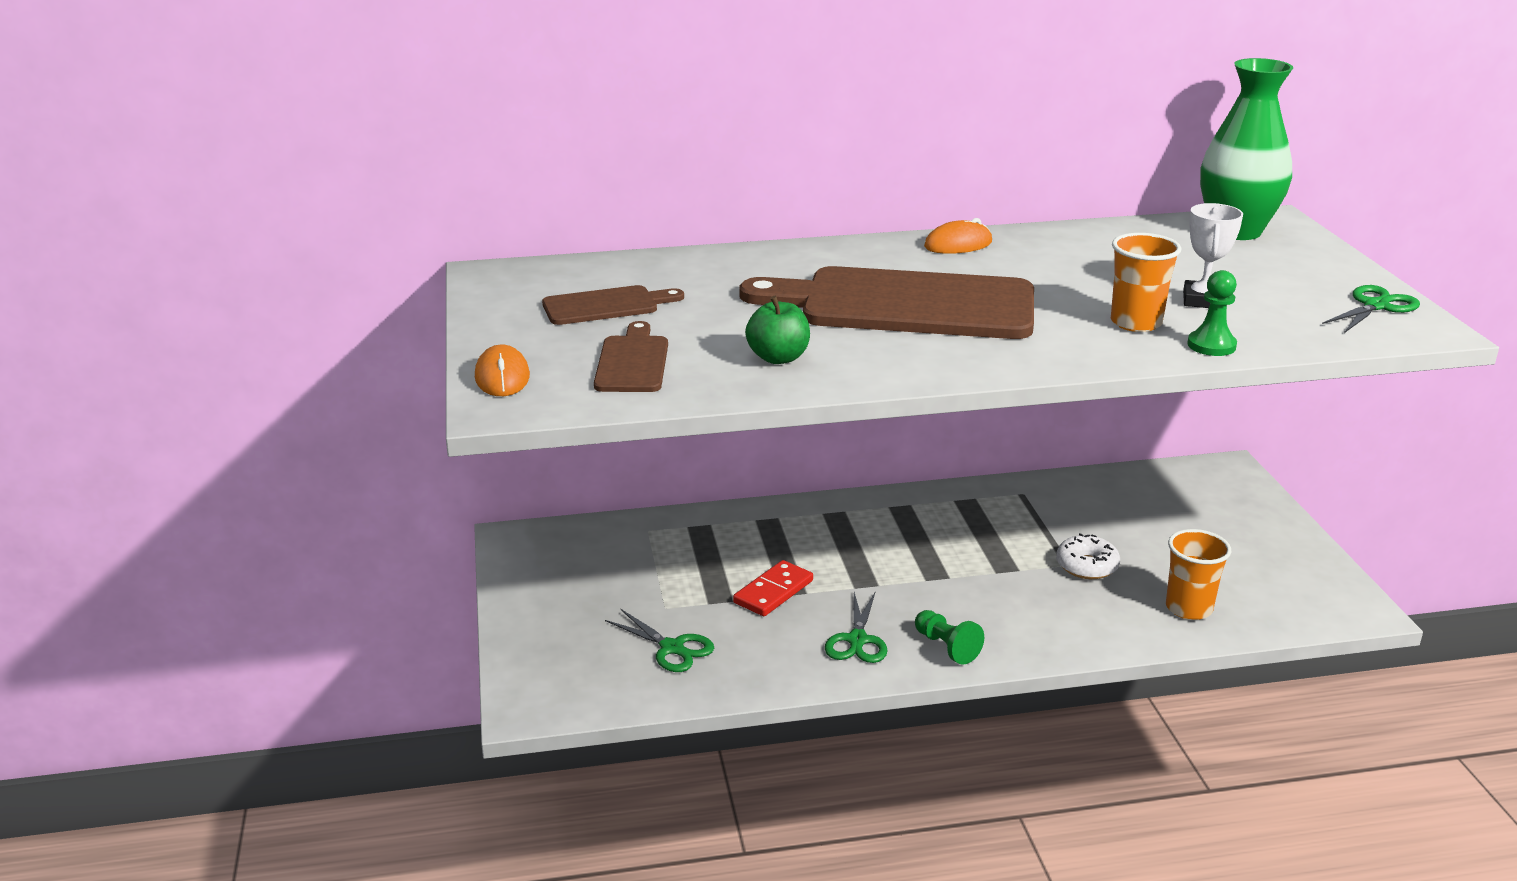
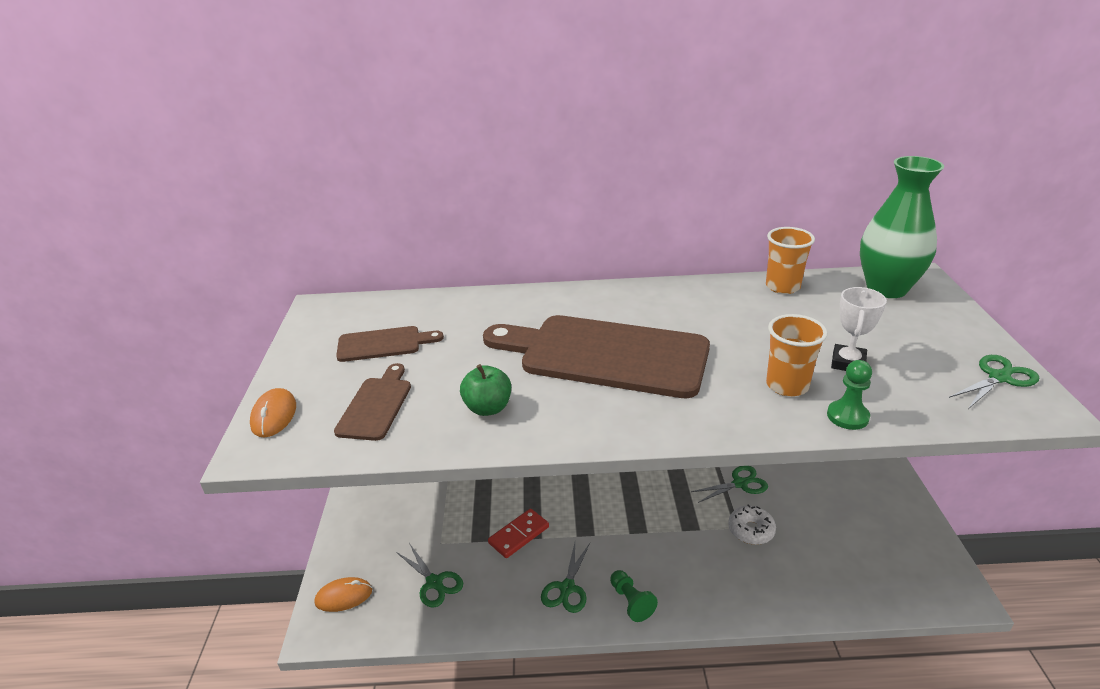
camera: 10 degrees right, 5 degrees up
(958, 244) = (664, 293): orange mouse -> orange mouse (344, 596)
(1062, 519) = (740, 483): none -> green scissors
(1188, 608) = (823, 580): orange cup -> orange cup (782, 286)

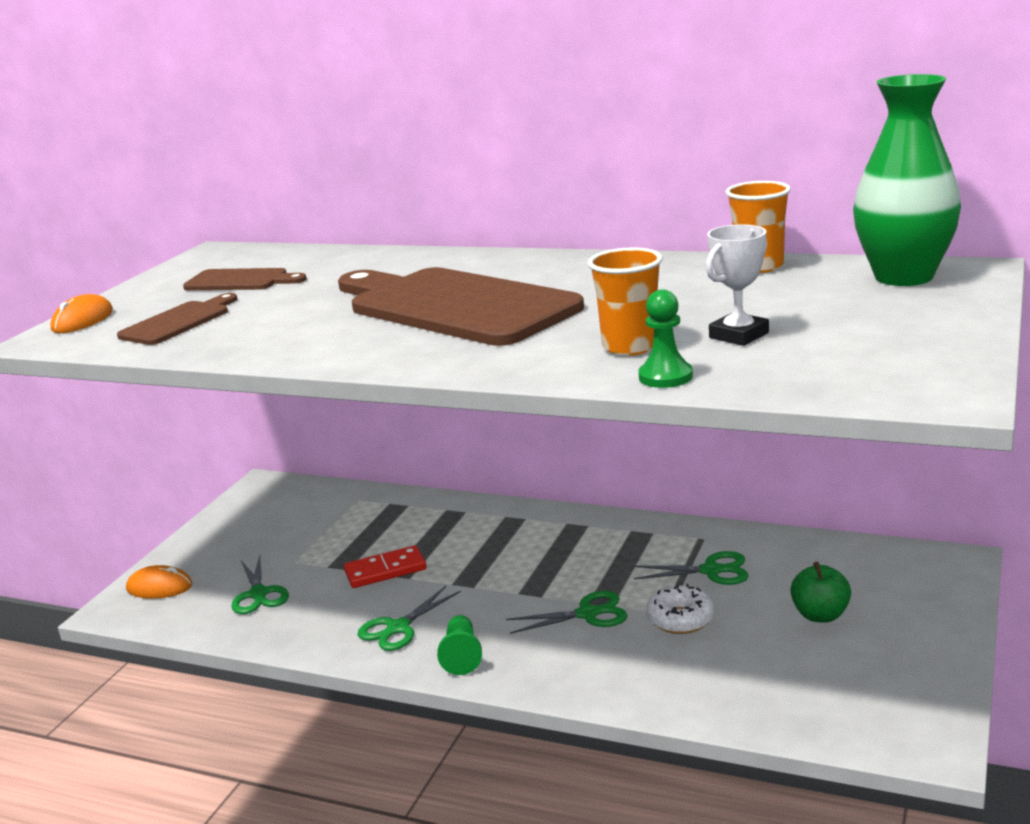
camera: 25 degrees right, 10 degrees down
(488, 408) = (279, 333): green apple -> green apple (820, 615)
(999, 378) = (929, 365): green scissors -> green scissors (587, 614)

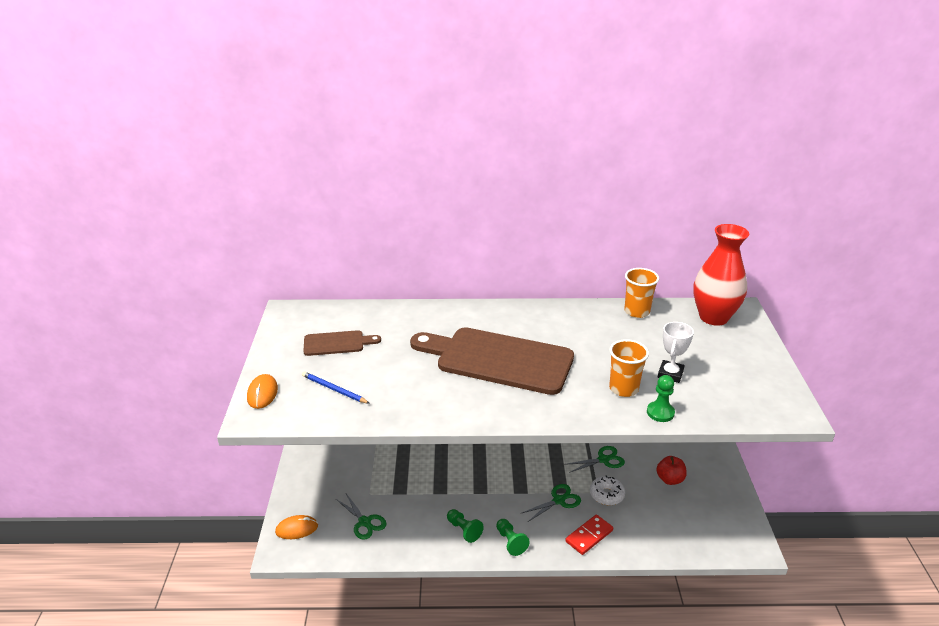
camera: 25 degrees left, 10 degrees up
(178, 322) = (334, 389): brown cutting board -> blue pencil
(385, 570) = (429, 491): red domino -> red domino (589, 536)
(398, 628) = (464, 530): green scissors -> green pawn
(820, 615) = (670, 479): green apple -> red apple
(903, 277) = (713, 317): green vase -> red vase

